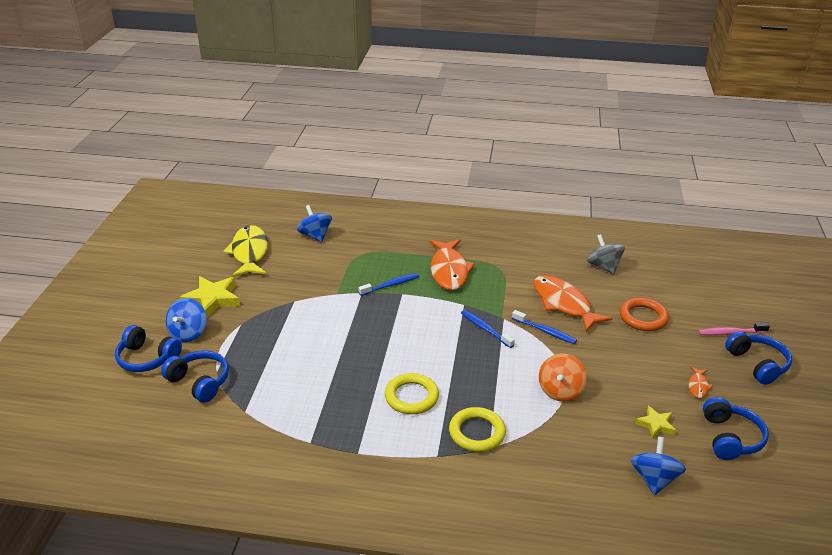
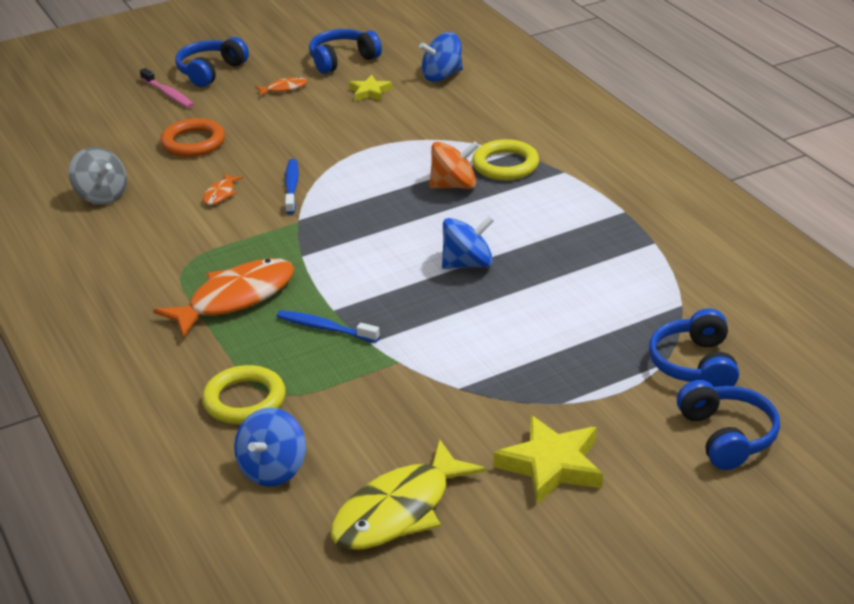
camera: 125 degrees left, 0 degrees up
(188, 333) = (639, 436): blue spinning top -> blue spinning top (467, 264)
(411, 397) = (509, 218): yellow ring -> yellow ring (244, 400)
(485, 329) = (334, 223): blue toothbrush -> none
(560, 391) = (384, 146): orange spinning top -> orange spinning top (454, 185)
(563, 304) = (220, 194): orange fish -> orange fish, size x0.44
(603, 266) = (101, 196): grey spinning top -> grey spinning top turned 75 degrees counterclockwise

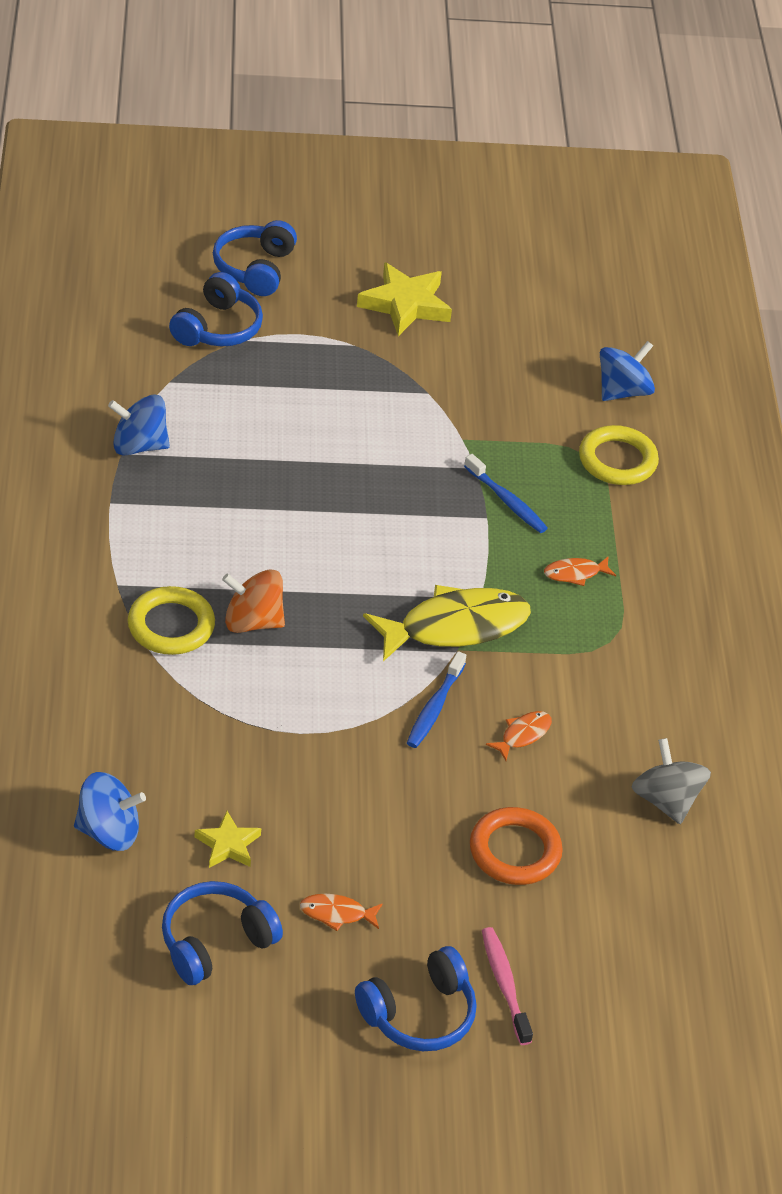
camera: 160 degrees left, 10 degrees up
(235, 298) = (575, 573): orange fish -> orange fish, size x0.44
(342, 60) = (215, 942): blue headphones -> blue headphones turned 150 degrees clockwise
(398, 511) = (544, 322): yellow fish -> yellow fish (455, 627)
(467, 264) = (321, 511): blue spinning top -> blue spinning top (139, 446)

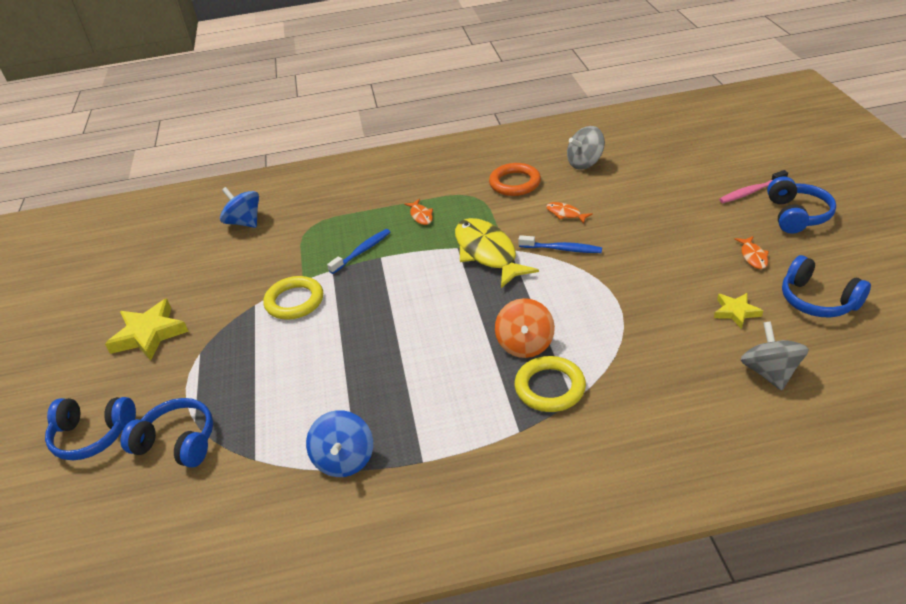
camera: 90 degrees left, 5 degrees down
(109, 831) = (769, 372): blue spinning top -> grey spinning top
(419, 1013) = (796, 215): blue headphones -> blue headphones turned 45 degrees clockwise
(515, 851) = (655, 203): orange ring -> orange ring (515, 183)
(617, 460) = (312, 215): yellow ring -> yellow ring (294, 301)

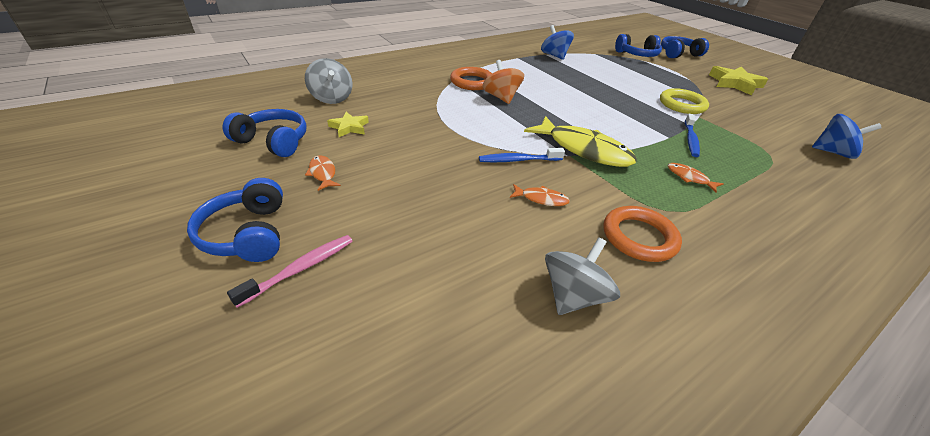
camera: 150 degrees right, 0 degrees up
(550, 387) = (472, 82): yellow ring -> orange ring

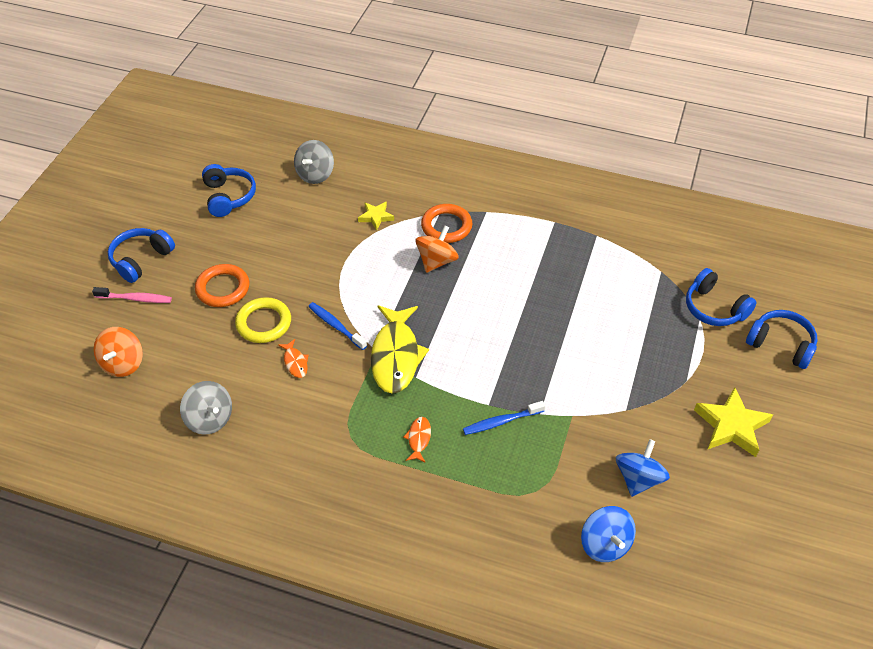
camera: 55 degrees right, 10 degrees up
(323, 173) = (218, 245): orange fish -> none
(349, 127) = (284, 214): yellow star -> yellow star (376, 217)
(396, 337) = (123, 363): none -> orange spinning top
(554, 56) = (602, 244): blue spinning top -> blue spinning top (638, 479)
(573, 296) = (210, 419): grey spinning top -> grey spinning top turned 45 degrees clockwise
(639, 237) = (298, 431): orange ring -> orange ring (223, 288)
(682, 105) = (588, 393): yellow ring -> yellow ring (264, 323)

